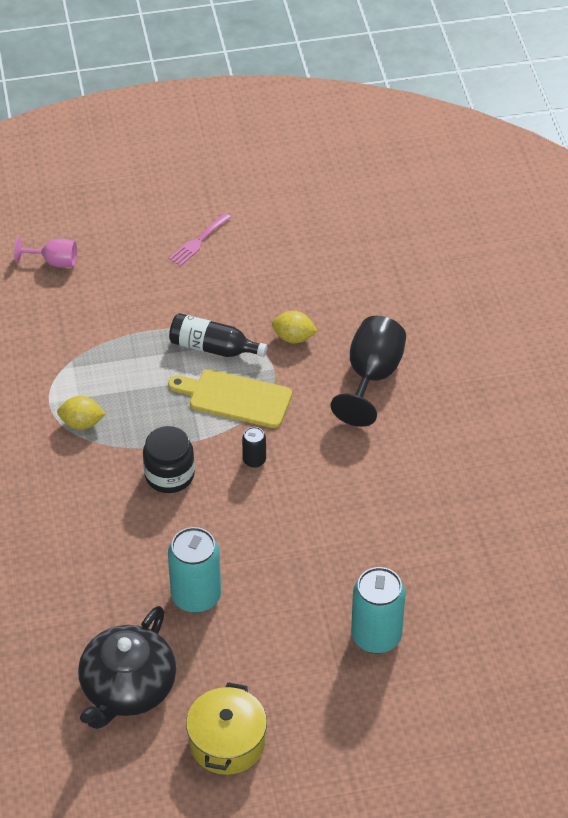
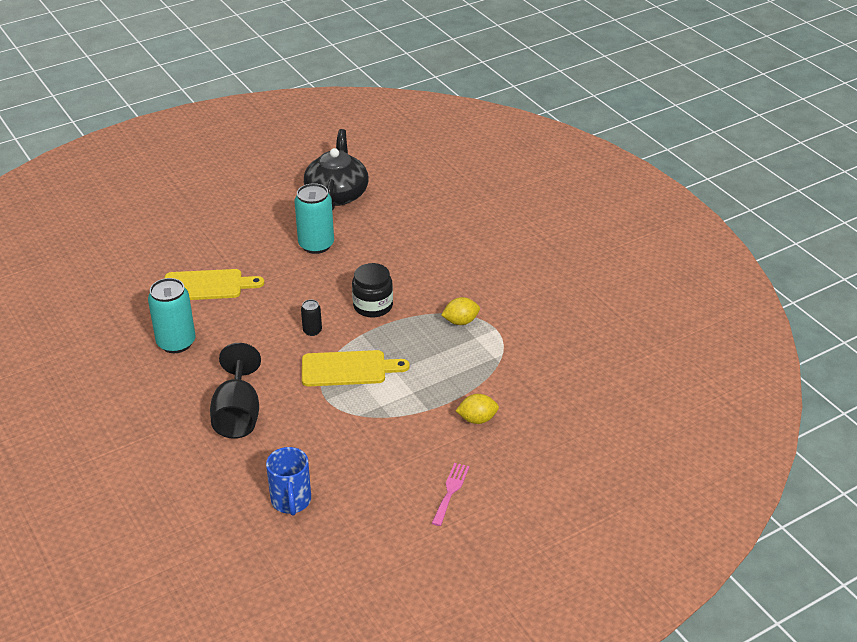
camera: 160 degrees right, 10 degrees down
(54, 262) = (571, 435): pink goblet -> none
(213, 347) = (386, 402): black bottle -> none
(227, 742) = (261, 185): yellow pot -> none
(293, 337) = (319, 428): yellow lemon -> yellow lemon (477, 419)
(348, 272) = (291, 501): none -> blue mug
(357, 568) = (207, 285): none -> yellow cutting board
(376, 636) = (182, 253): turquoise can -> turquoise can (176, 343)

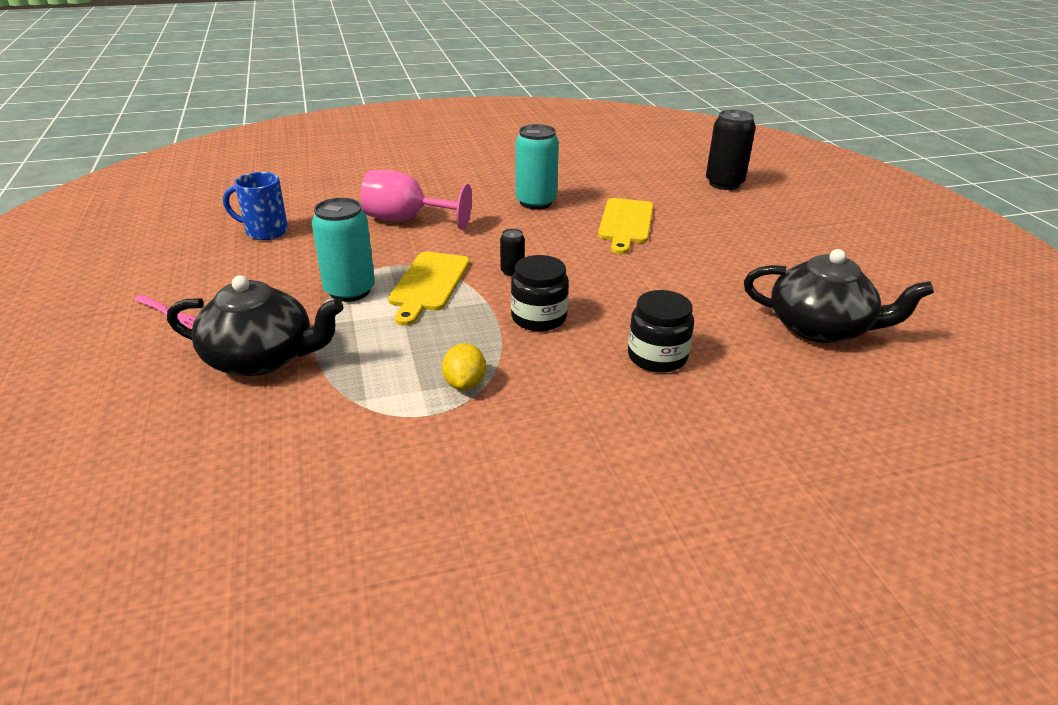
camera: 105 degrees right, 5 degrees down
(106, 240) = (724, 183): none -> black can
(238, 414) = (406, 220): black goblet -> pink goblet
(316, 245) = (690, 295): turquoise can -> turquoise can (350, 291)
(397, 252) = (657, 356): none -> black jar
(477, 419) = (262, 358): yellow lemon -> black teapot

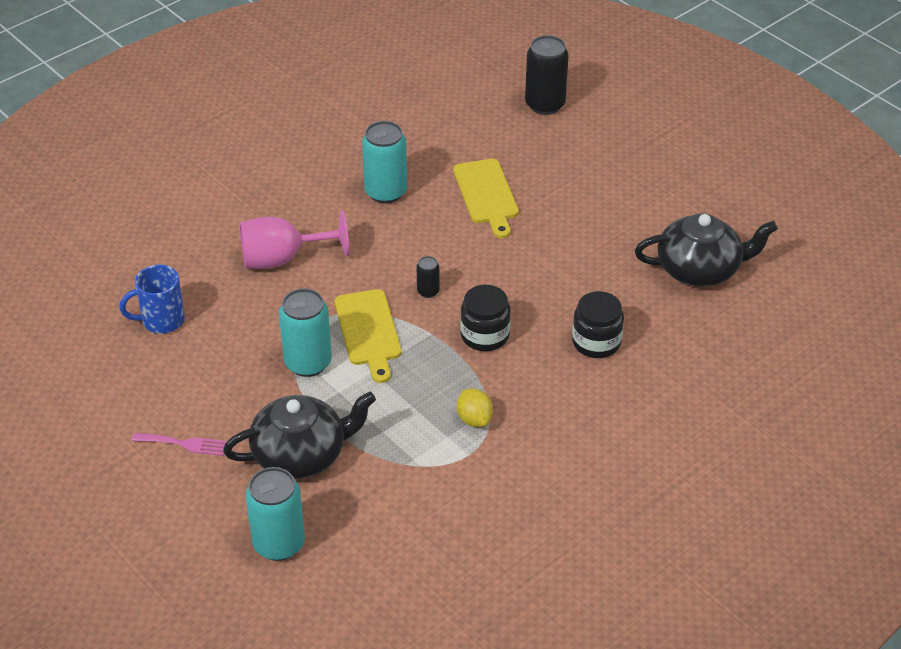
camera: 25 degrees left, 10 degrees up
(146, 430) = (279, 544): none -> turquoise can

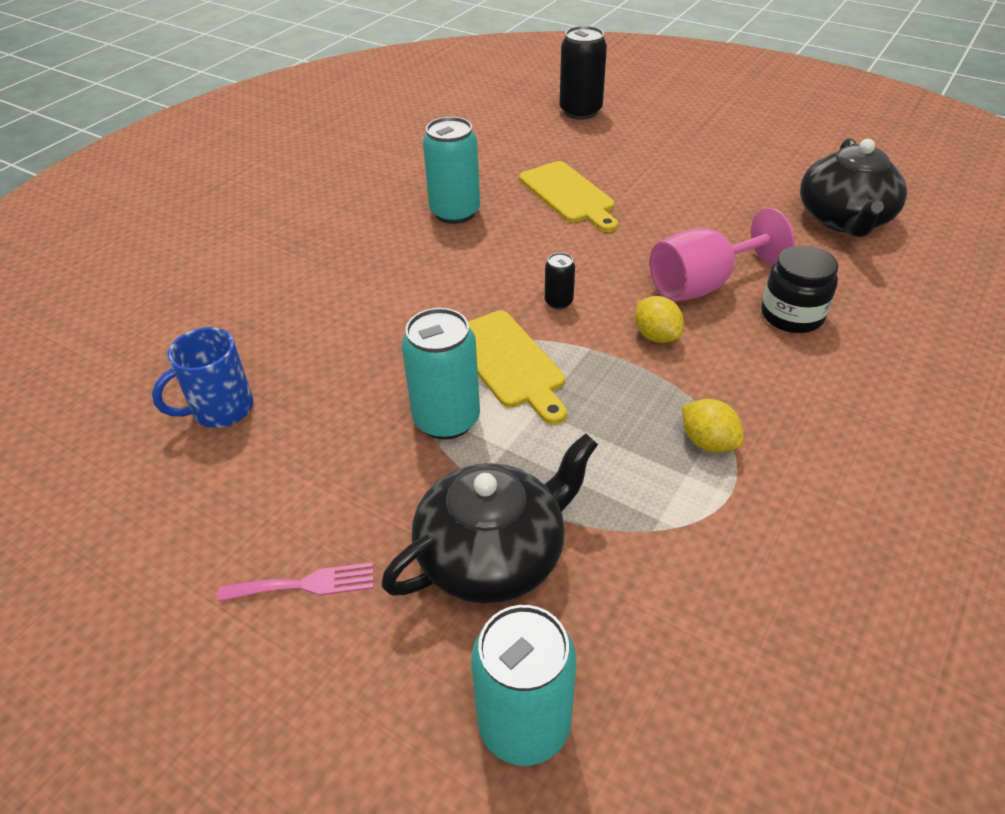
camera: 15 degrees left, 0 degrees up
(282, 259) = (361, 302): pink goblet -> pink goblet (702, 284)
(485, 335) = (656, 336): black jar -> yellow lemon
(700, 269) = (844, 219): black teapot -> black teapot turned 120 degrees clockwise

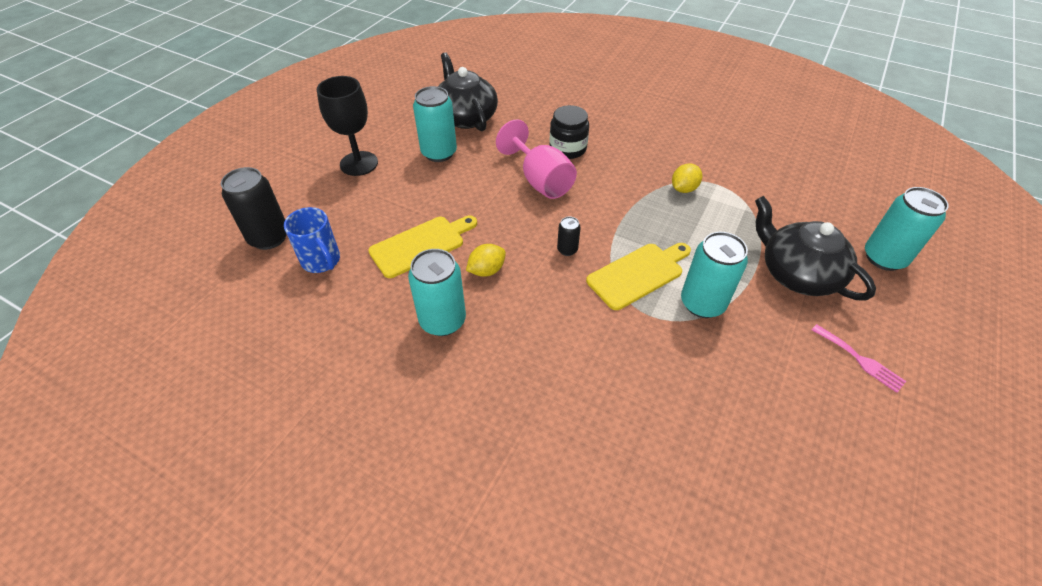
camera: 95 degrees left, 5 degrees up
(221, 409) = (738, 455): blue mug -> blue mug (321, 261)
(305, 584) = (860, 360): pink fork -> pink fork turned 150 degrees clockwise
(656, 336) = (597, 204): yellow lemon -> yellow lemon (486, 270)
(711, 147) = (359, 163): none -> black goblet
(748, 200) = (439, 153): none -> turquoise can
(844, 219) = (465, 117): black teapot -> black teapot turned 120 degrees counterclockwise

